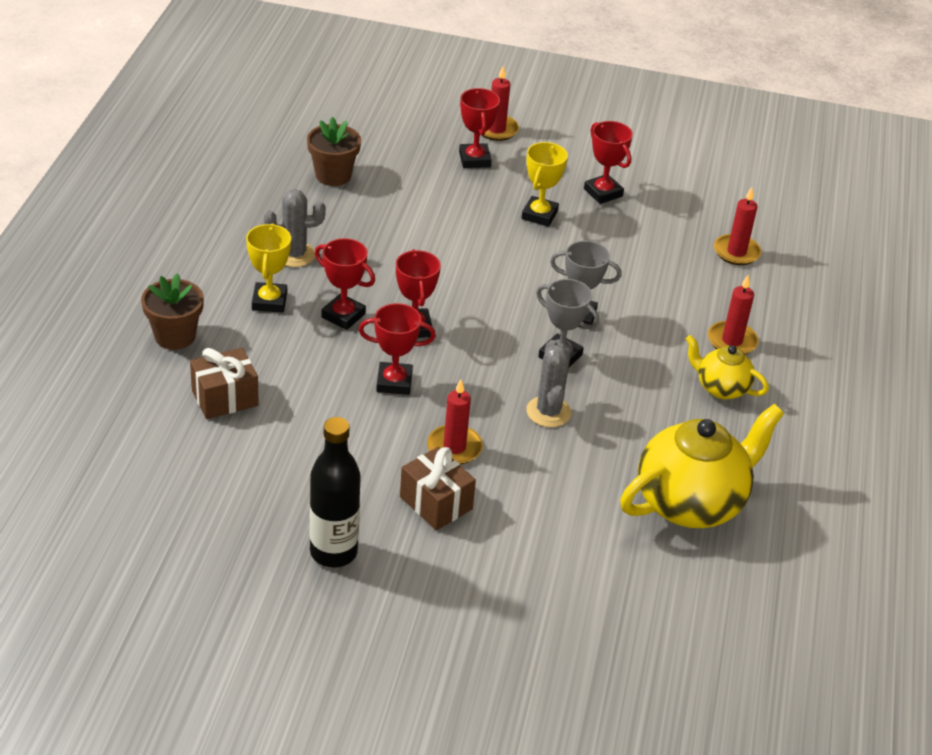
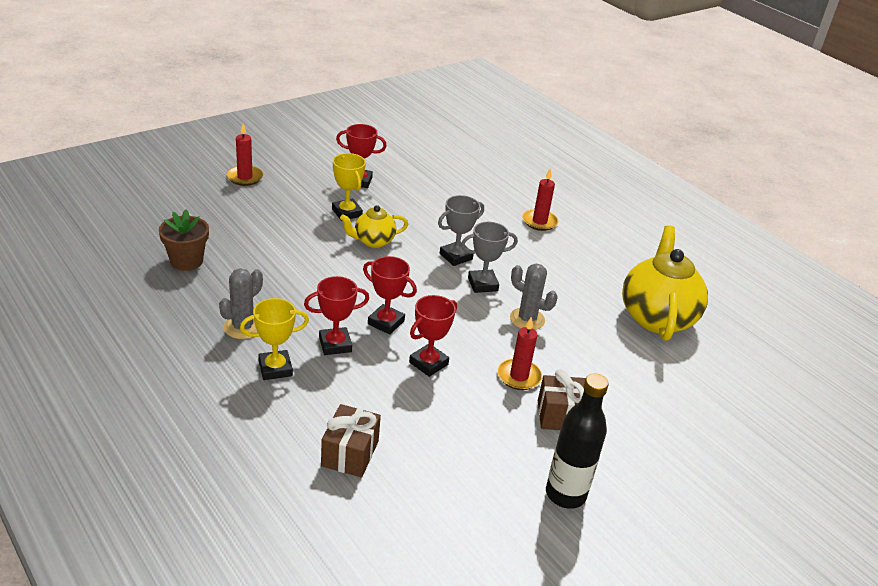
camera: 50 degrees left, 5 degrees down
(175, 336) = (249, 439): brown flower pot -> none
(269, 301) = (275, 368): yellow trophy -> yellow trophy turned 60 degrees counterclockwise
(474, 159) = (260, 201): red trophy -> none
(721, 388) = (573, 249): yellow teapot -> yellow teapot (373, 241)
(736, 252) = (469, 175): red candle -> none

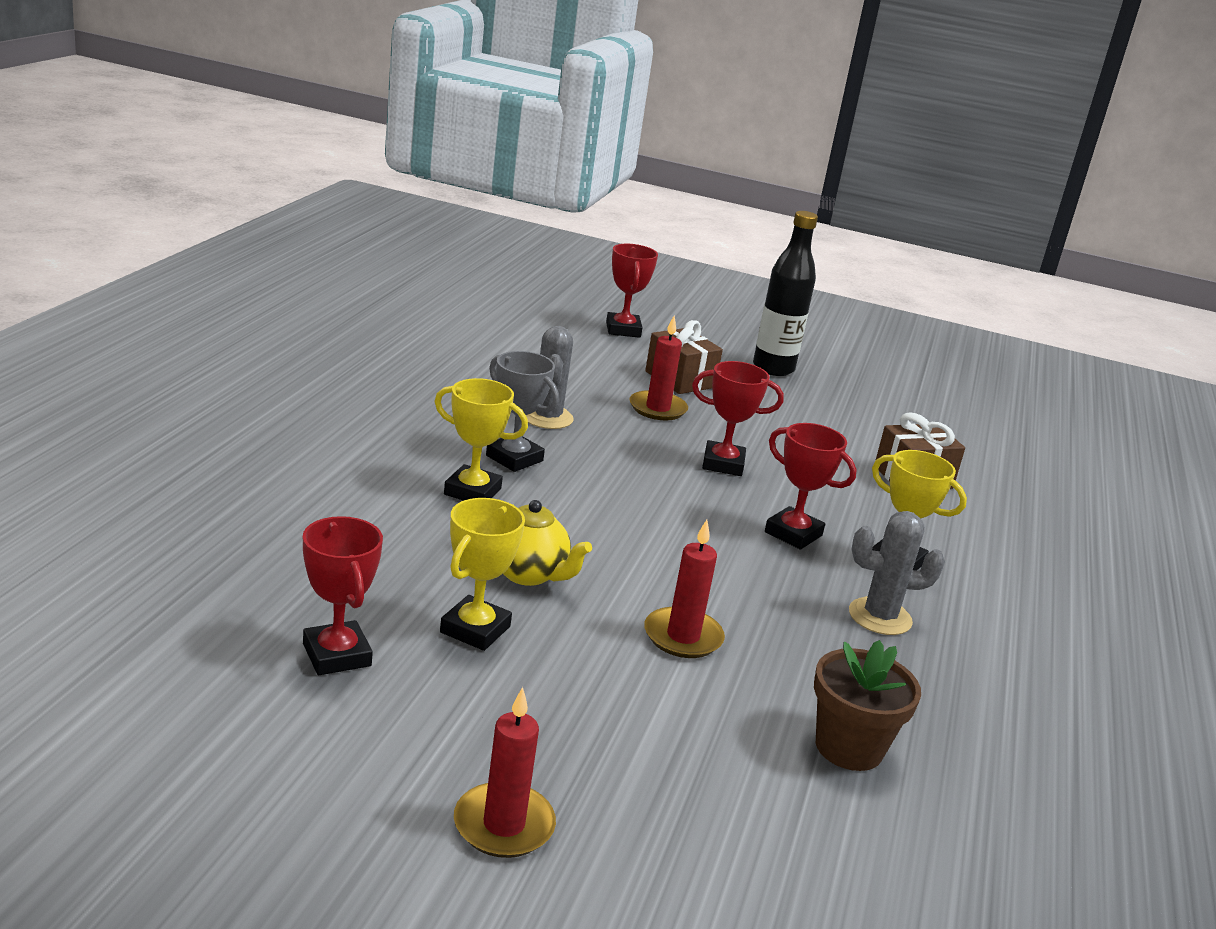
camera: 125 degrees left, 10 degrees down
(386, 322) = (699, 509): red trophy -> red trophy (623, 330)
(456, 256) = (472, 491): grey trophy -> yellow trophy
(539, 222) = (276, 441): red candle -> red candle (683, 637)
(657, 317) = (427, 344): yellow teapot -> none

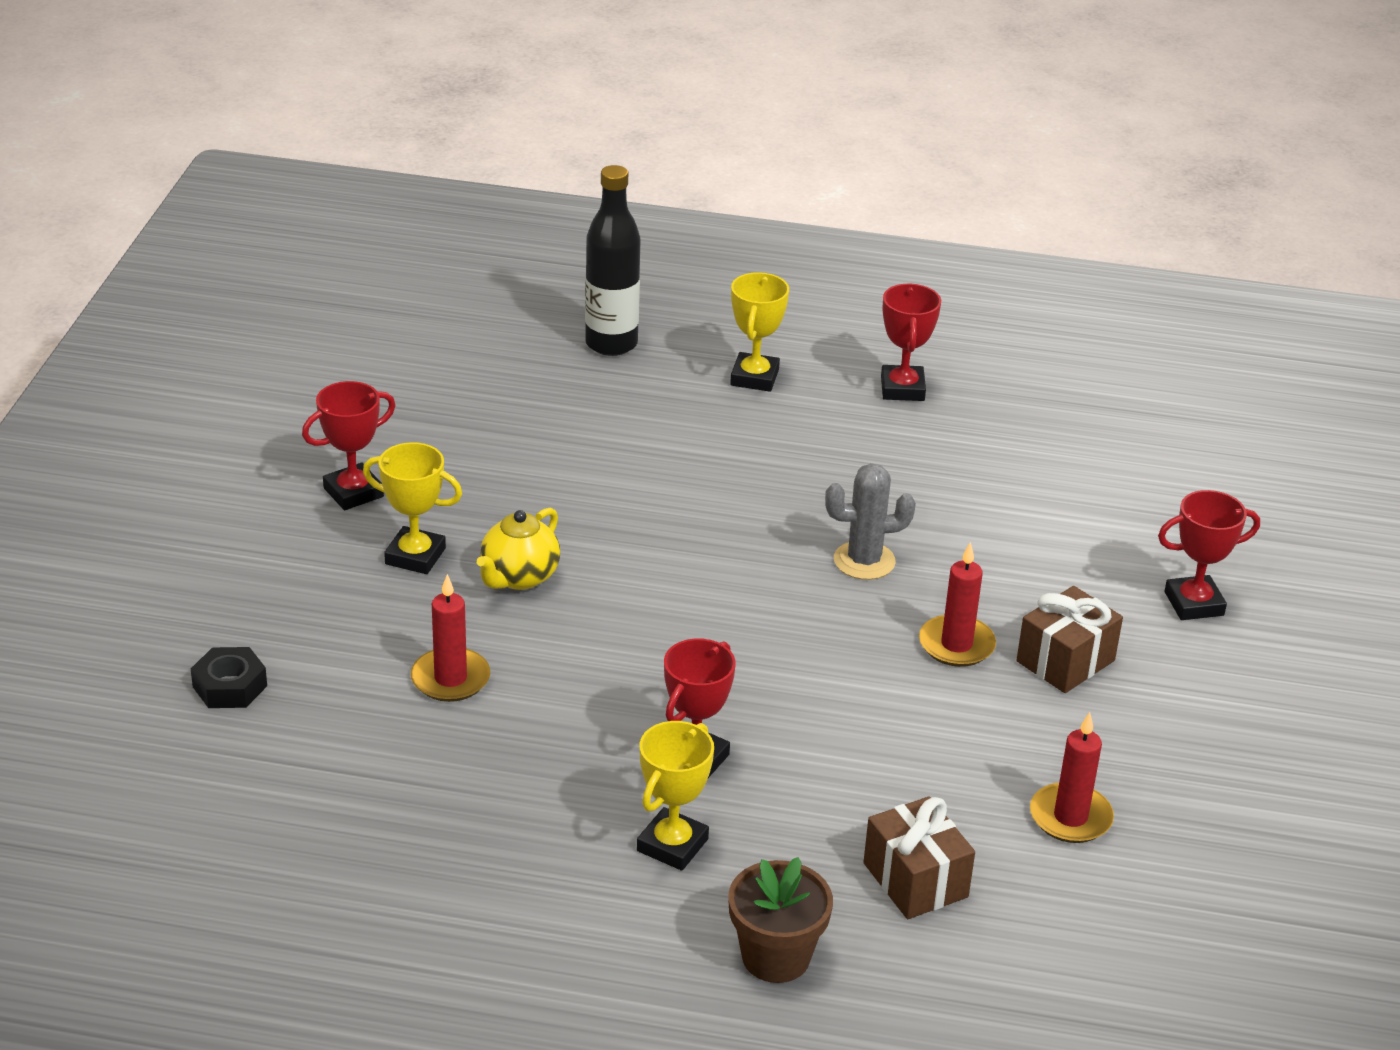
camera: 85 degrees right, 10 degrees up
(472, 491) = (658, 528): yellow trophy -> yellow trophy (754, 377)
(503, 825) = (171, 596): red candle -> red candle (1070, 817)
(514, 458) = (747, 547): grey trophy -> none
(687, 789) = (230, 686): none -> black nut
(723, 464) = (837, 702): red trophy -> red trophy (902, 389)
(773, 368) = (1185, 751): black bottle -> black bottle (611, 344)
(849, 747) = (309, 786): brown flower pot -> brown flower pot (775, 957)
(880, 617) = (544, 822): grey cactus -> none

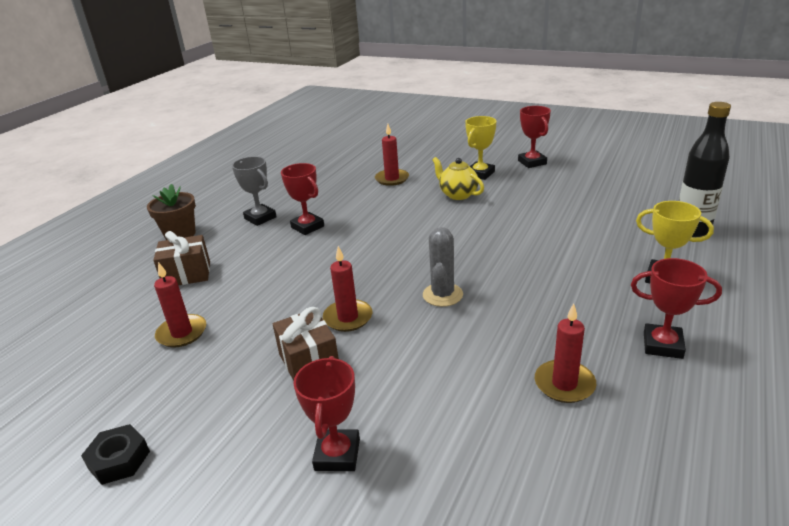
camera: 110 degrees right, 5 degrees down
(230, 686) = (407, 143): black nut -> black nut (119, 460)
(672, 845) = (260, 218): yellow trophy -> grey trophy
(1003, 456) = (564, 384): none -> red candle

